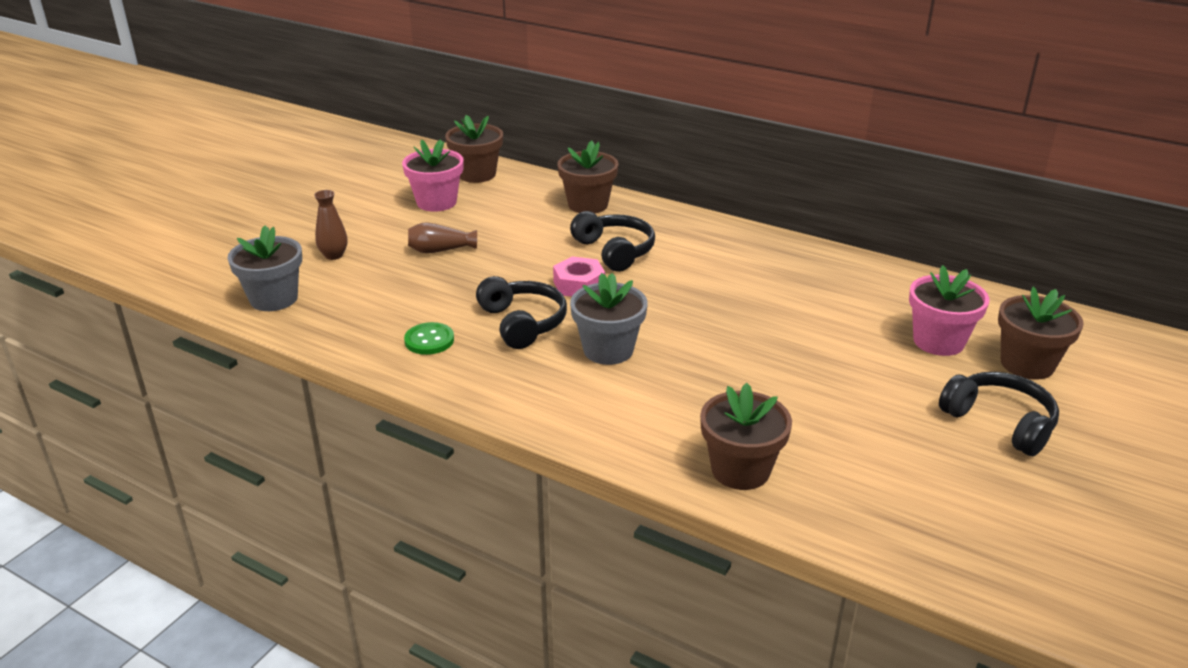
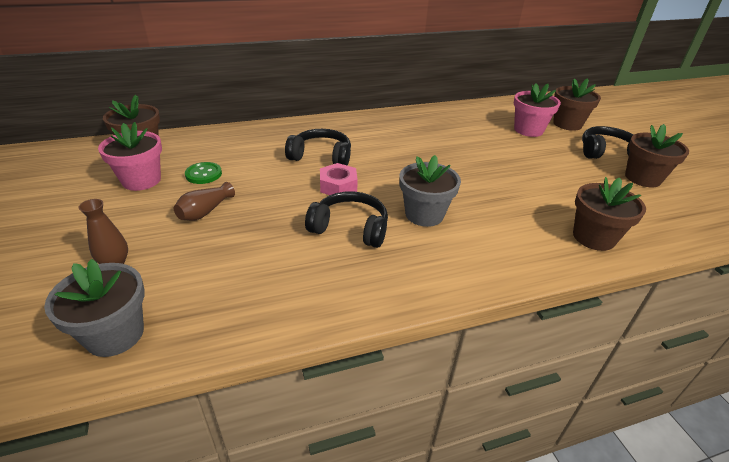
camera: 50 degrees left, 5 degrees up
(429, 340) = (313, 279): green button -> green button (203, 174)
(588, 205) = (256, 137): brown flower pot -> brown flower pot (642, 178)

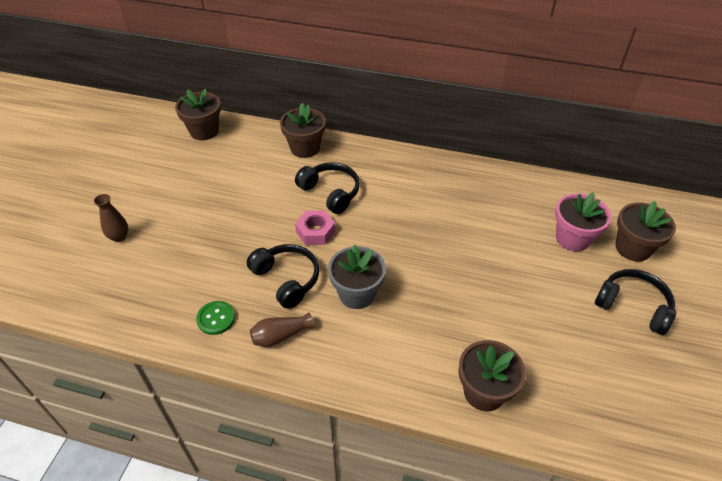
camera: 35 degrees right, 10 degrees up
(115, 334) = (85, 293): grey flower pot -> none
(141, 180) = (182, 165): pink flower pot -> none
(203, 174) = (227, 176): green button -> green button (216, 318)
(205, 211) = (201, 215): brown vase -> brown vase (280, 336)
(642, 178) = (631, 356): brown flower pot -> brown flower pot (305, 148)

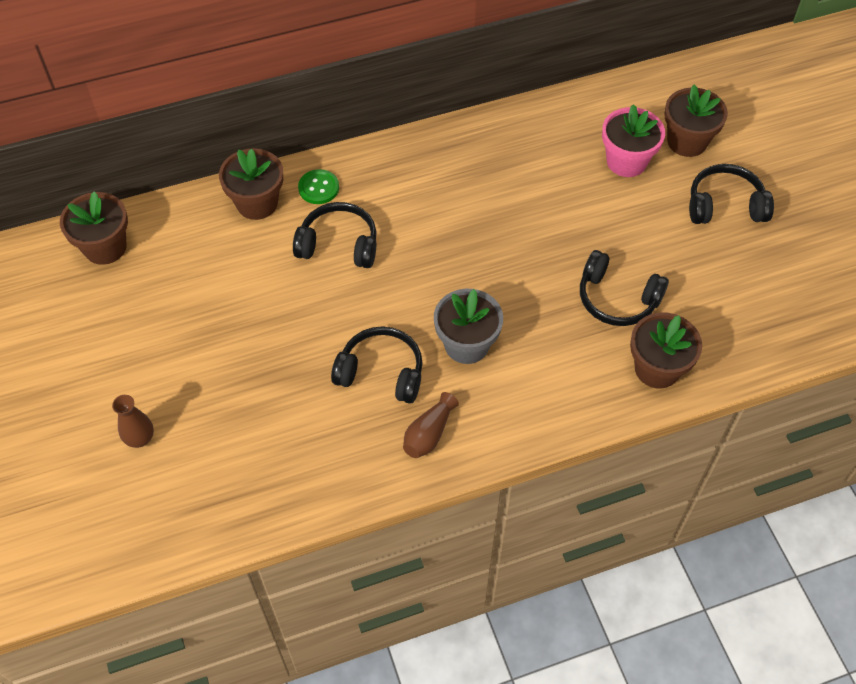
camera: 35 degrees left, 10 degrees up
(216, 318) = (346, 458): green button -> green button (318, 188)
(315, 232) = (364, 301): pink nut -> none
(492, 324) = (617, 299): none -> black headphones

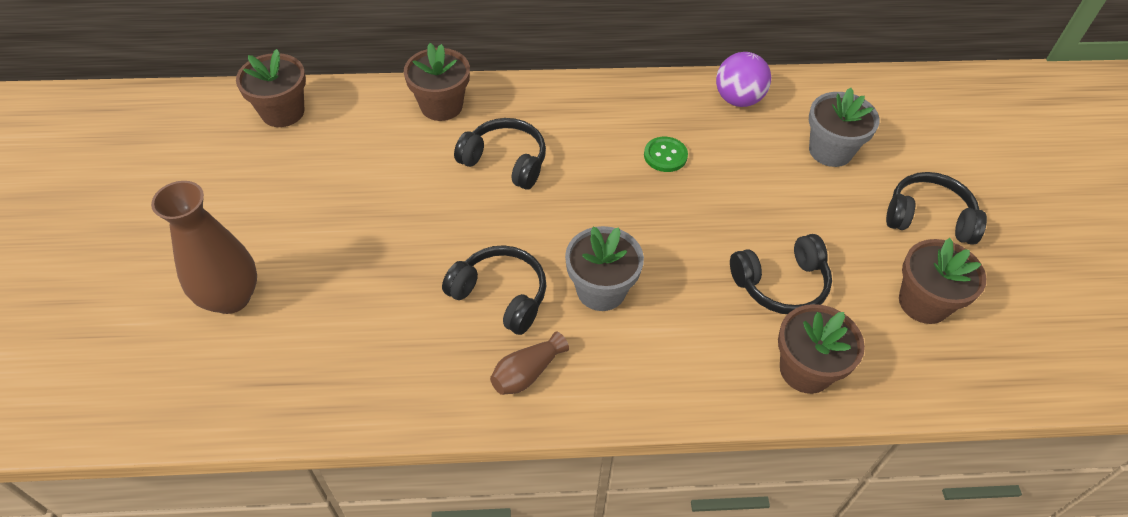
camera: 15 degrees right, 5 degrees down
(140, 438) = (231, 297): brown vase -> brown vase, size x1.92
(318, 188) = (506, 106): green button -> green button (665, 155)
(531, 129) = (738, 99): none -> purple ball
(617, 299) = (781, 284): black headphones -> black headphones turned 60 degrees counterclockwise
(626, 161) = (830, 151): pink flower pot -> grey flower pot
(687, 141) = (902, 146): brown flower pot -> brown flower pot (923, 303)

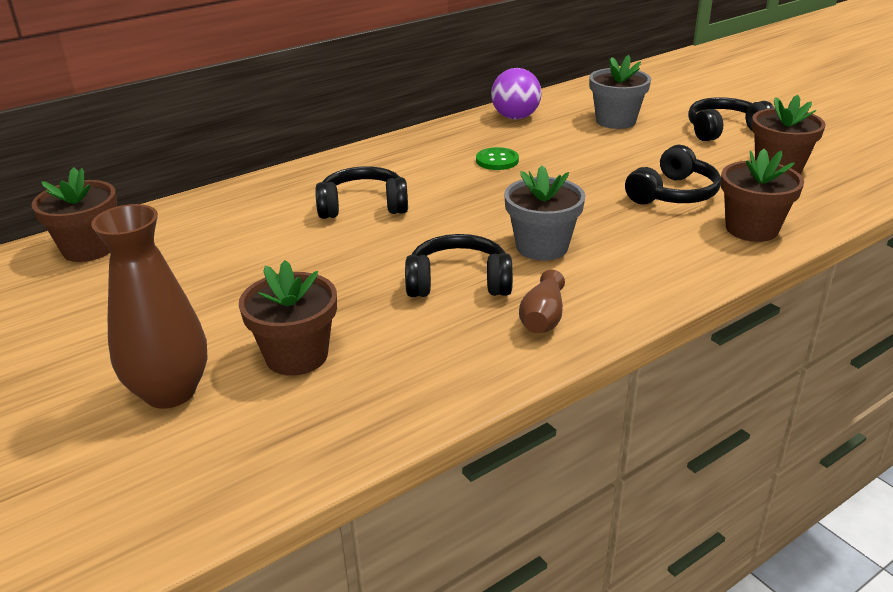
camera: 30 degrees left, 20 degrees down
(441, 106) = (261, 194): brown flower pot -> brown flower pot (296, 356)

